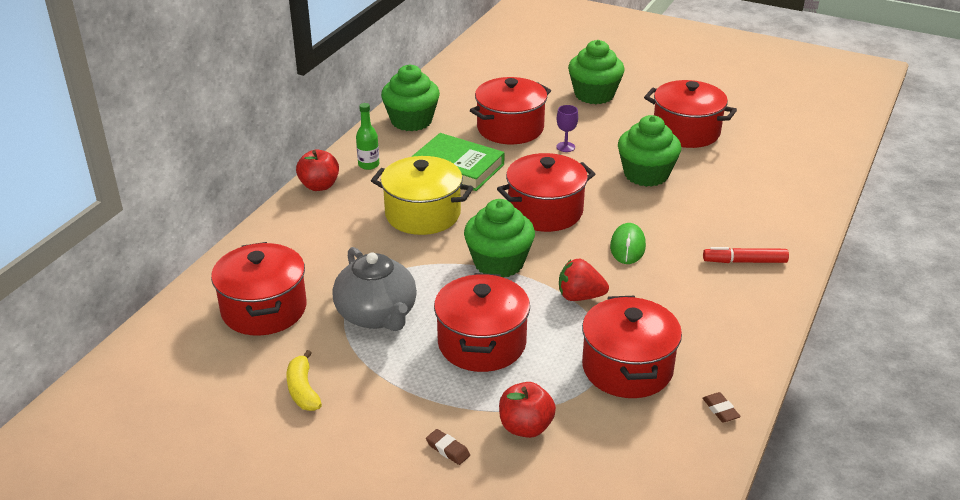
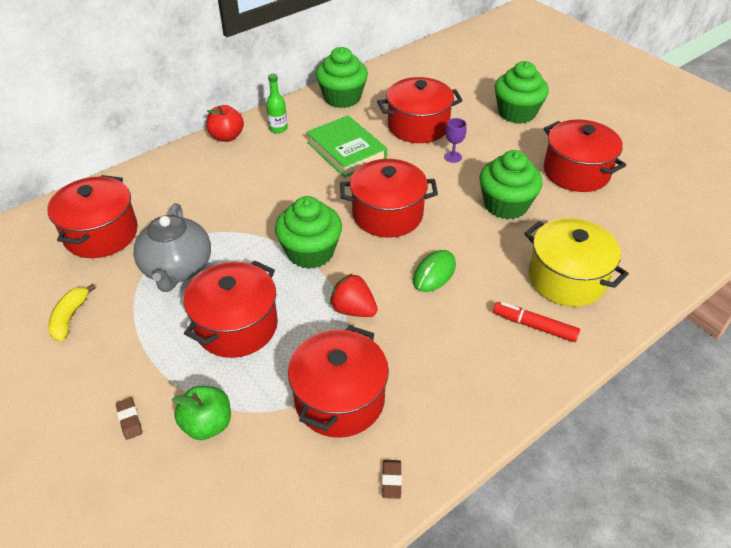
camera: 25 degrees right, 10 degrees up
(422, 214) = (285, 186): yellow pot -> yellow pot (566, 279)
(525, 427) = (207, 425): red apple -> green apple

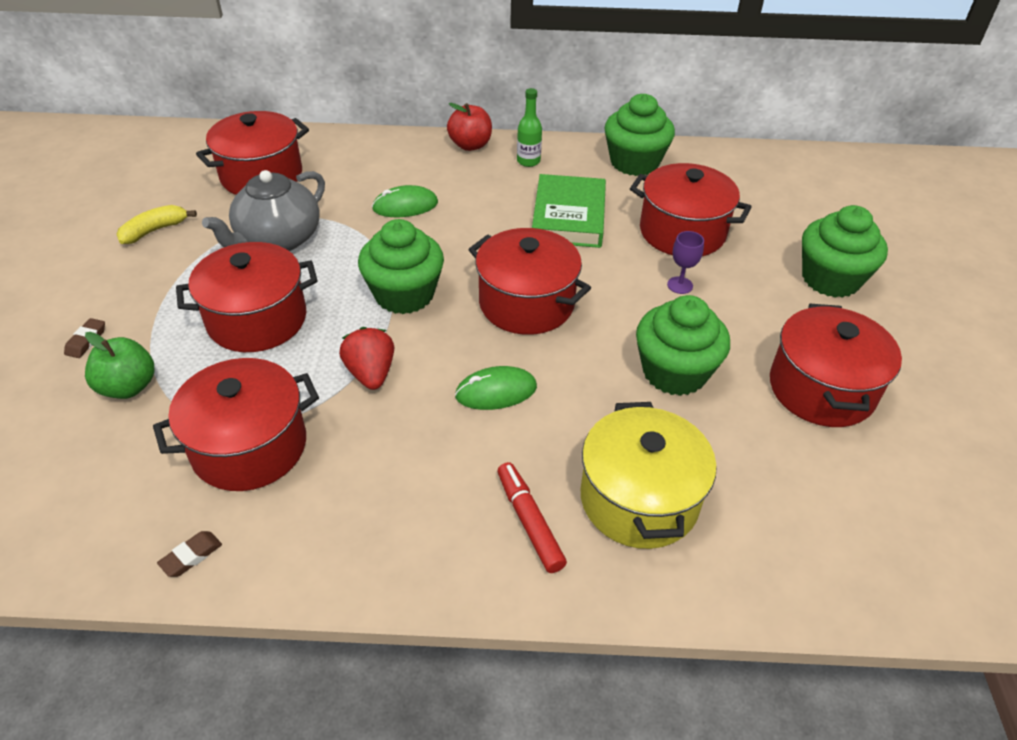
camera: 40 degrees right, 0 degrees up
(236, 198) = (405, 206): none -> green mouse

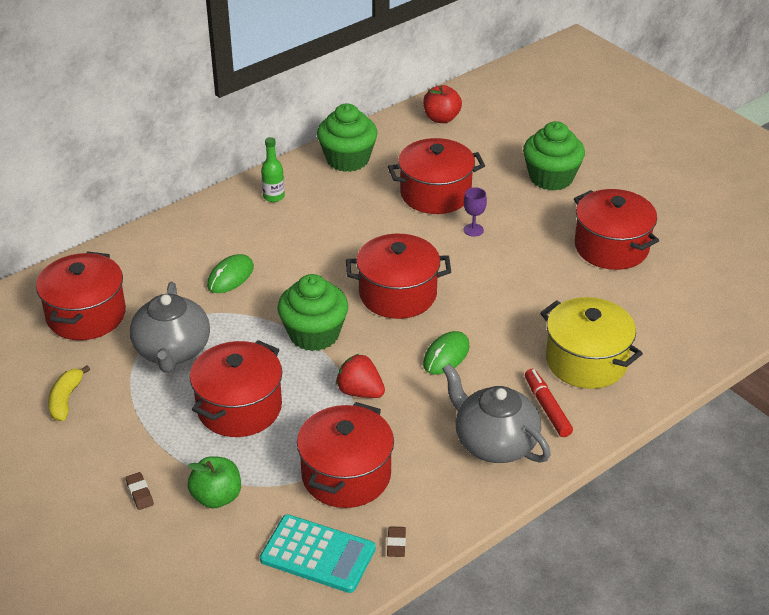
camera: 40 degrees left, 5 degrees down
(119, 508) = (318, 554): none -> turquoise calculator
(425, 520) = (494, 442): none -> grey teapot
(470, 145) = (215, 206): red apple -> red apple (441, 118)
(529, 522) = (547, 407): red marker -> red marker turned 45 degrees clockwise
(568, 217) = (352, 223): green book -> none
(674, 372) = (528, 284): green cupcake -> none

